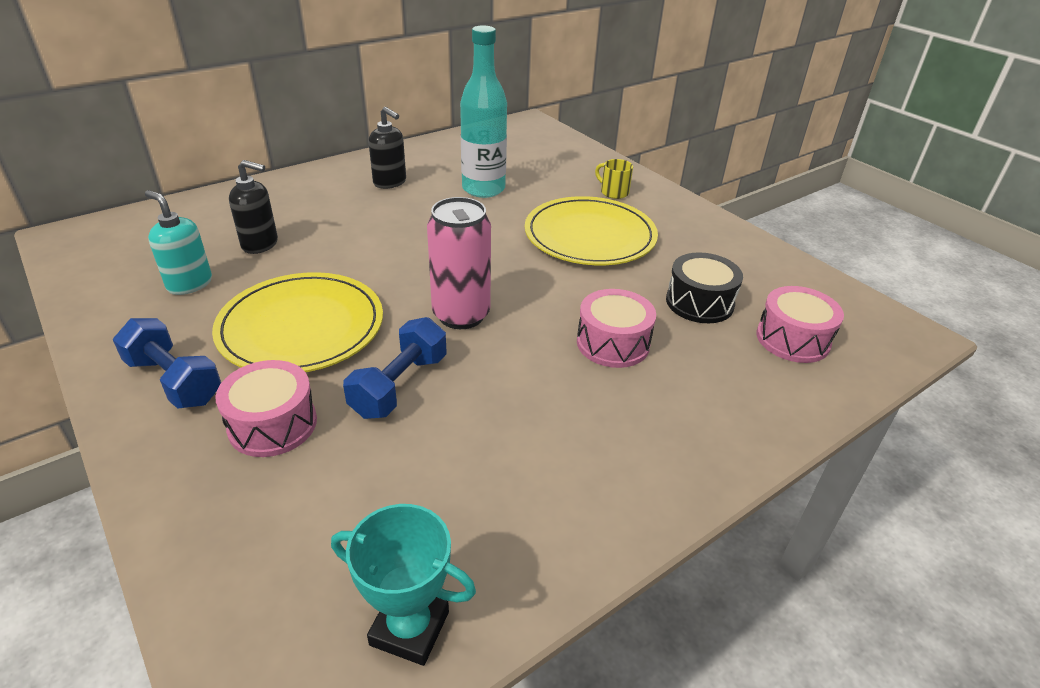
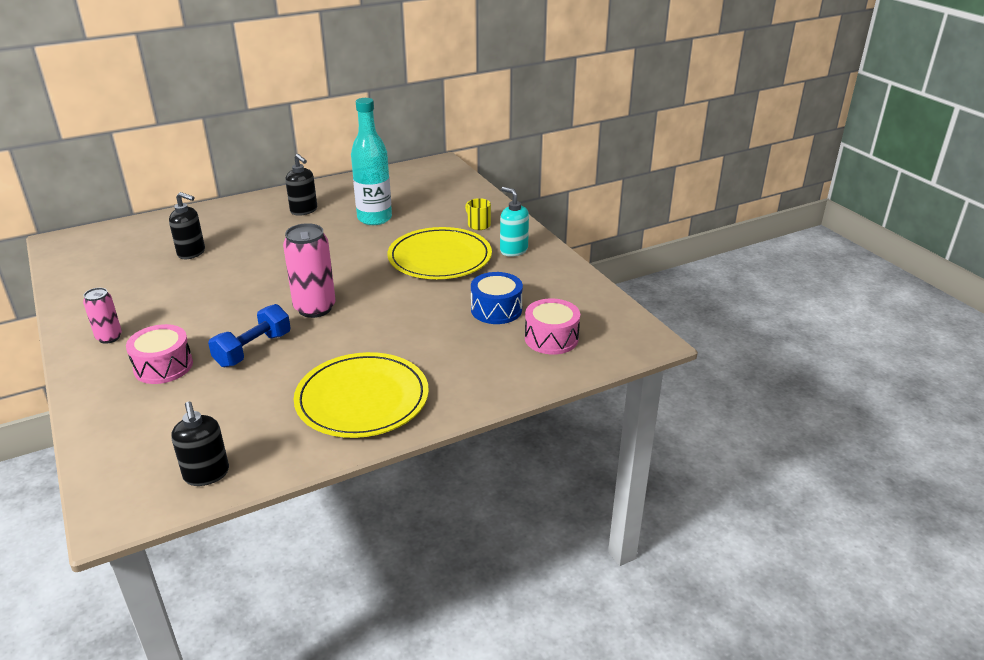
camera: 10 degrees right, 5 degrees down
(174, 381) = (109, 337): blue dumbbell -> pink can
(189, 284) = (135, 278): turquoise soap dispenser -> turquoise soap dispenser (513, 250)
(301, 327) = (201, 310): yellow plate -> yellow plate (362, 399)
(409, 628) = (206, 474): turquoise trophy -> black soap dispenser
(613, 343) = (414, 333): pink drum -> none
(699, 302) = (496, 309): black drum -> blue drum

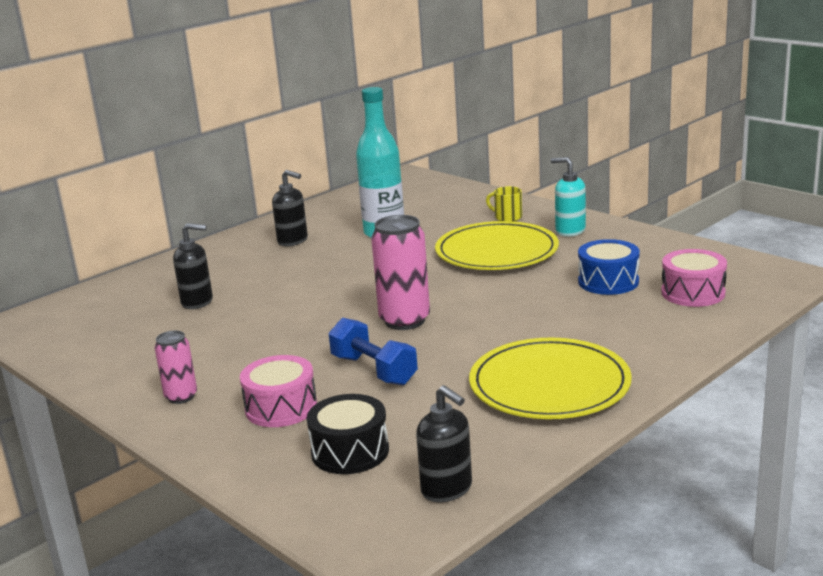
camera: 15 degrees left, 10 degrees down
(173, 420) = (350, 451): none -> black drum
(253, 349) = (373, 370): blue dumbbell -> blue dumbbell turned 60 degrees counterclockwise

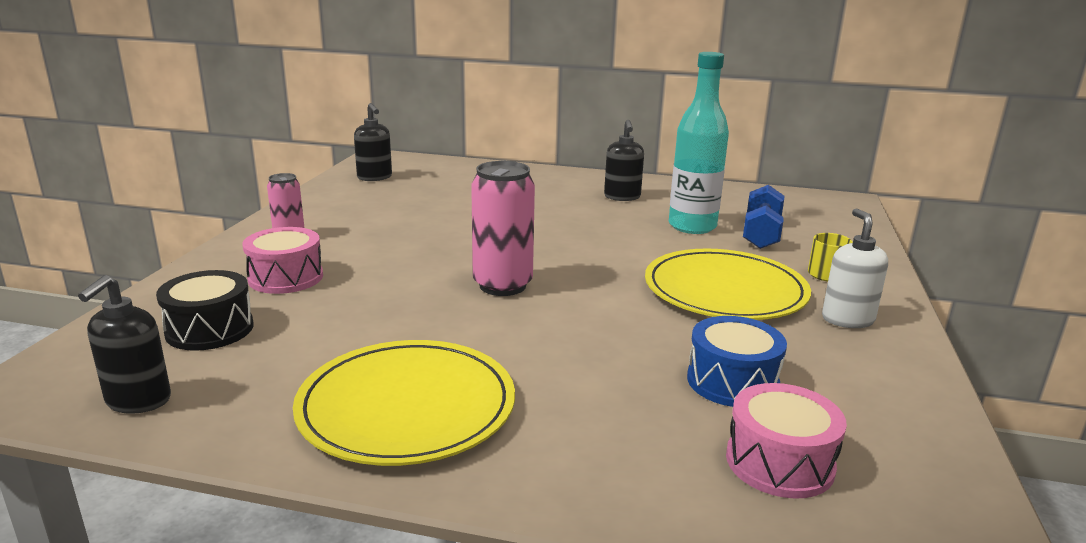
camera: 55 degrees right, 0 degrees up
(197, 302) = (463, 197): black soap dispenser -> black soap dispenser (375, 177)
(373, 370) = (382, 298): blue dumbbell -> blue dumbbell (761, 234)
(570, 231) = (847, 319): turquoise soap dispenser -> white soap dispenser

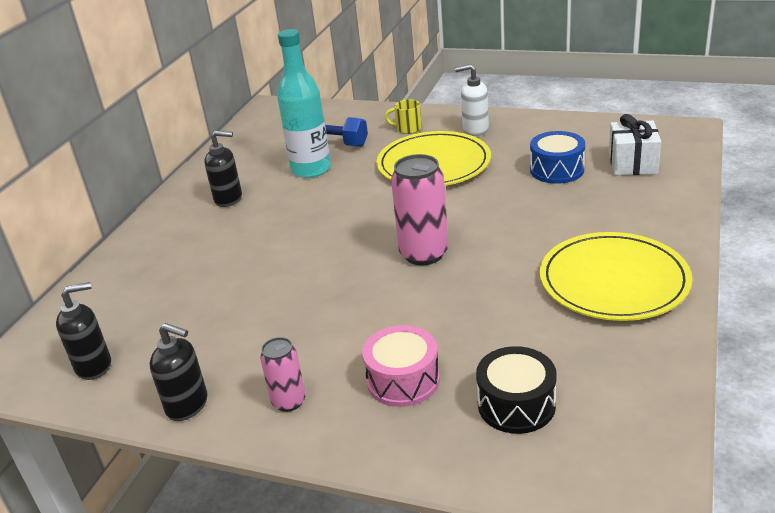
camera: 80 degrees left, 10 degrees up
(138, 401) = (640, 413): black soap dispenser -> black soap dispenser (188, 405)
(779, 462) = (632, 163): pink drum -> white gift

